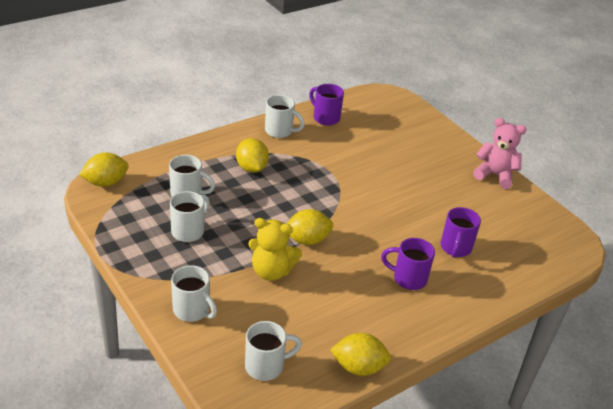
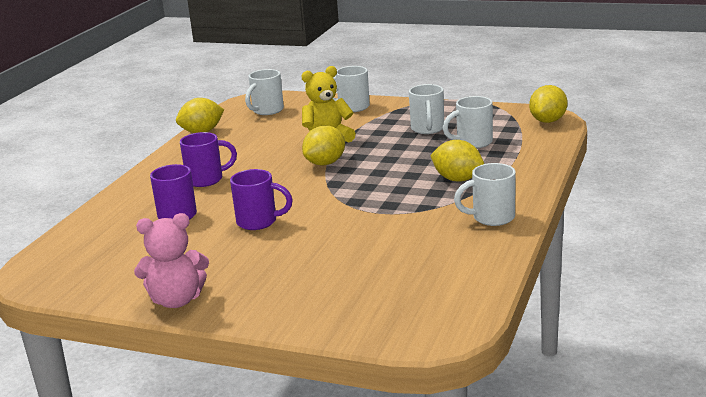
camera: 150 degrees right, 15 degrees down
(325, 118) = (469, 256): purple mug -> purple mug (258, 222)

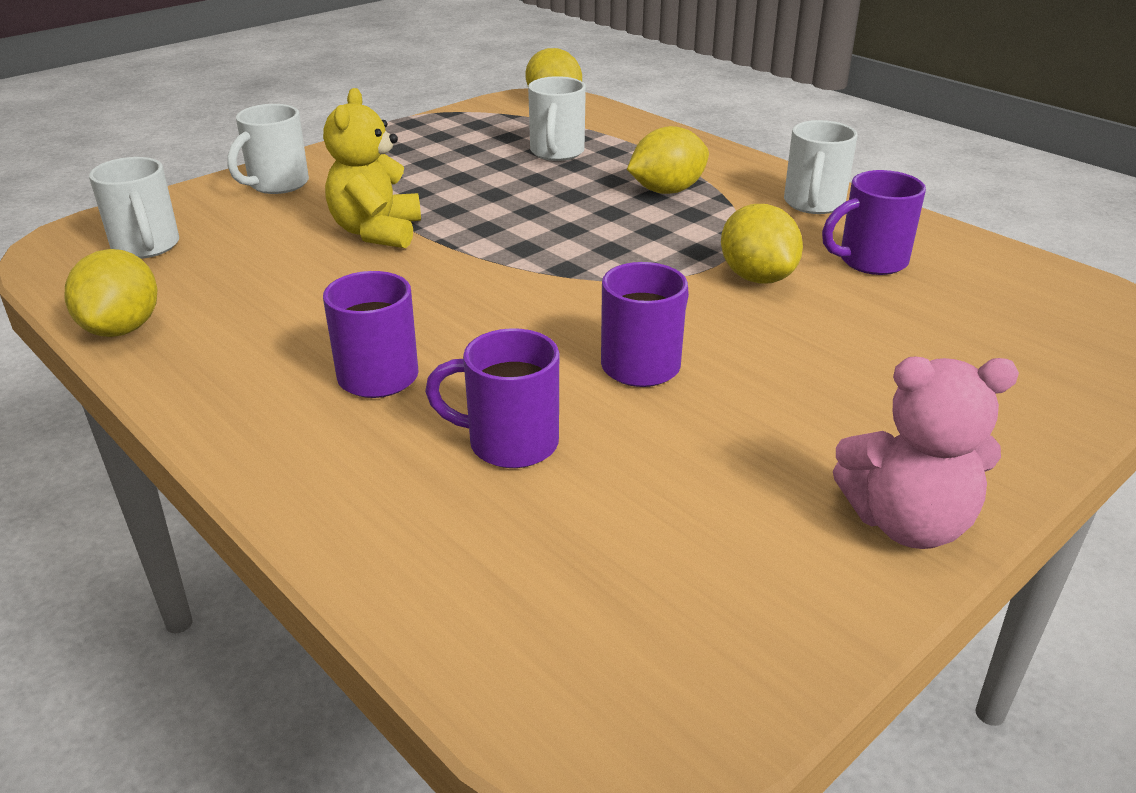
camera: 65 degrees left, 10 degrees up
(176, 300) = (907, 523): pink teddy bear -> pink teddy bear turned 75 degrees clockwise
(325, 163) = (474, 256): yellow lemon -> yellow lemon (757, 277)
(427, 129) = (462, 163): white mug -> none
(429, 247) = (870, 261): none -> purple mug

